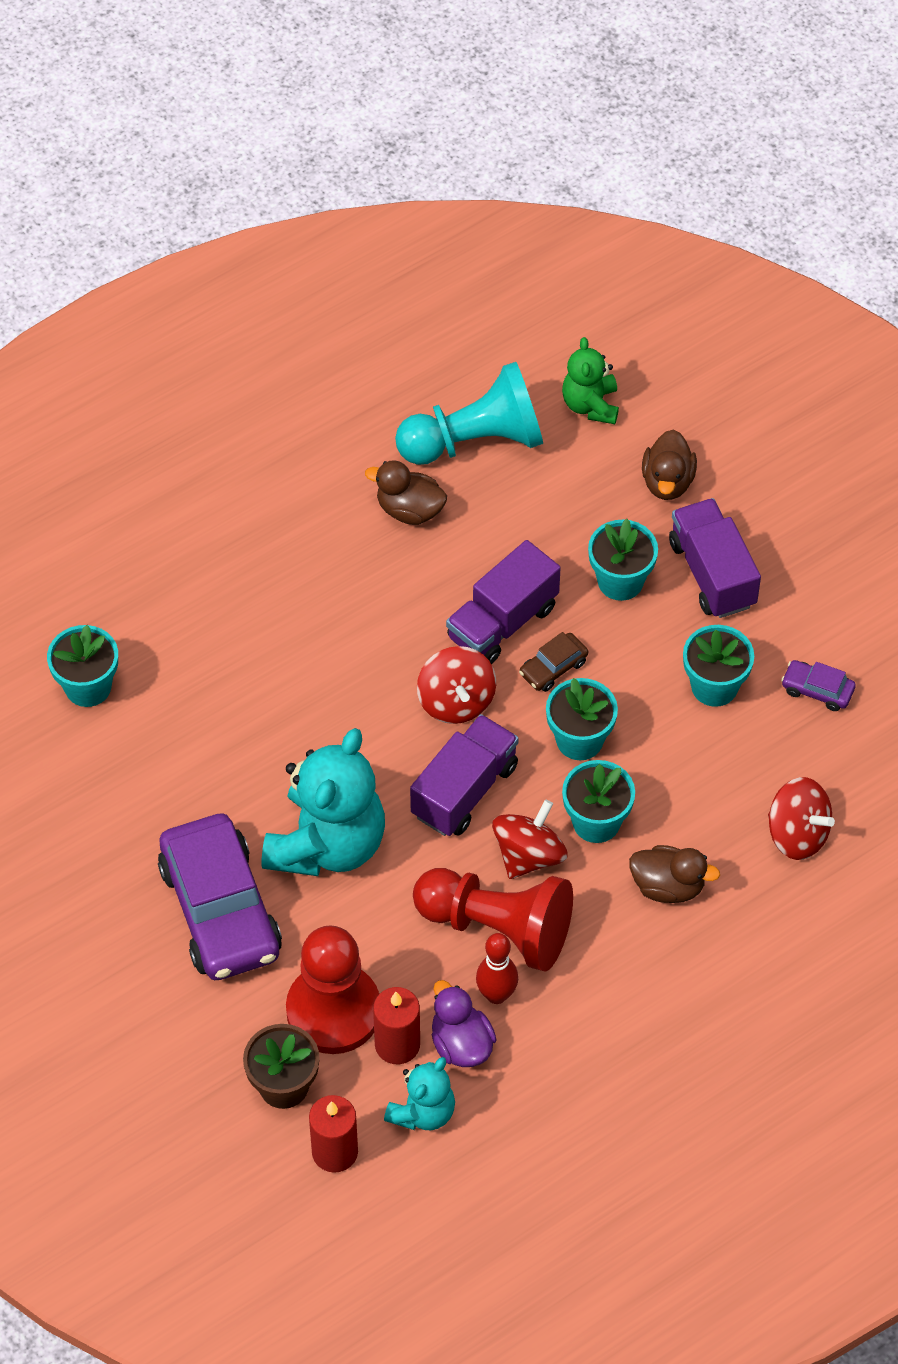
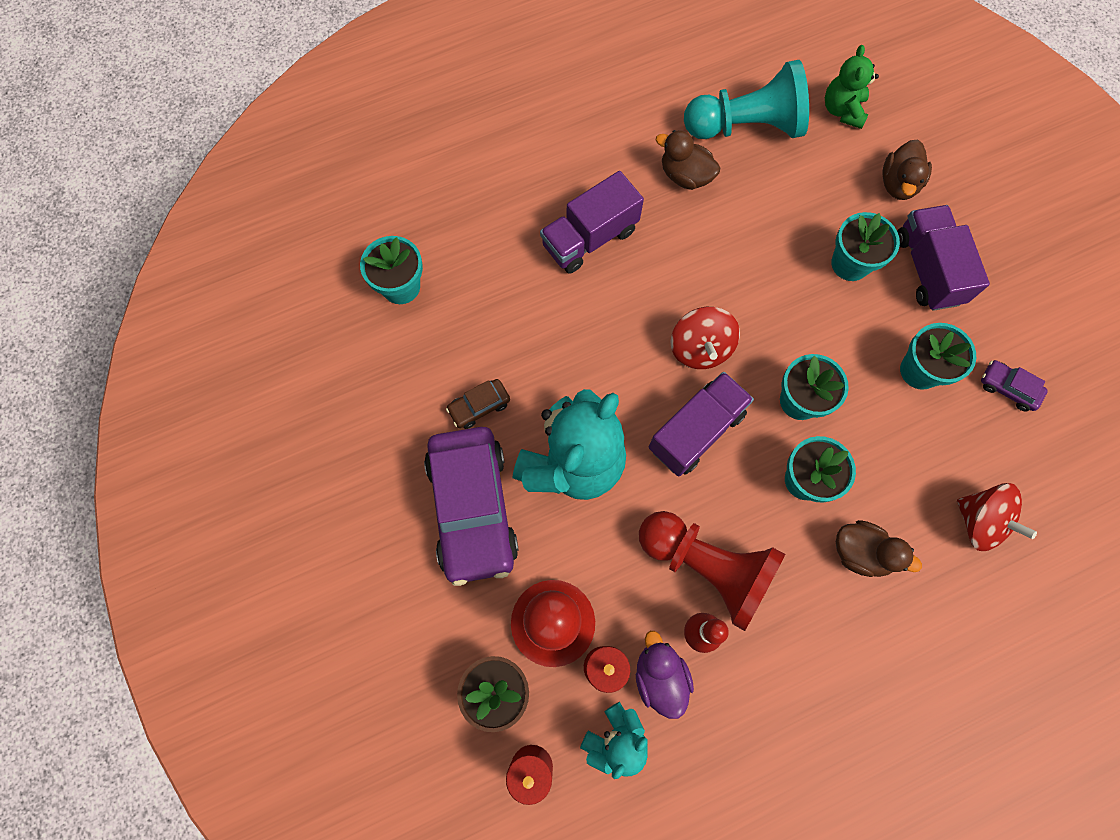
camera: 10 degrees right, 15 degrees up
(502, 622) = (748, 284): purple truck -> purple truck (589, 238)
(529, 855) = (743, 501): red spinning top -> none
(553, 668) = (785, 331): brown car -> brown car (479, 406)

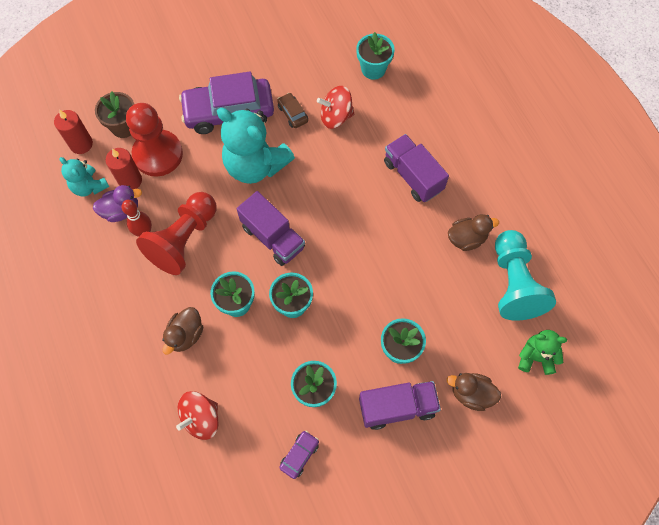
camera: 90 degrees right, 5 degrees down
(685, 175) = (467, 238): brown duck -> brown duck turned 45 degrees clockwise
(700, 348) = (331, 242): red spinning top -> red spinning top (336, 117)

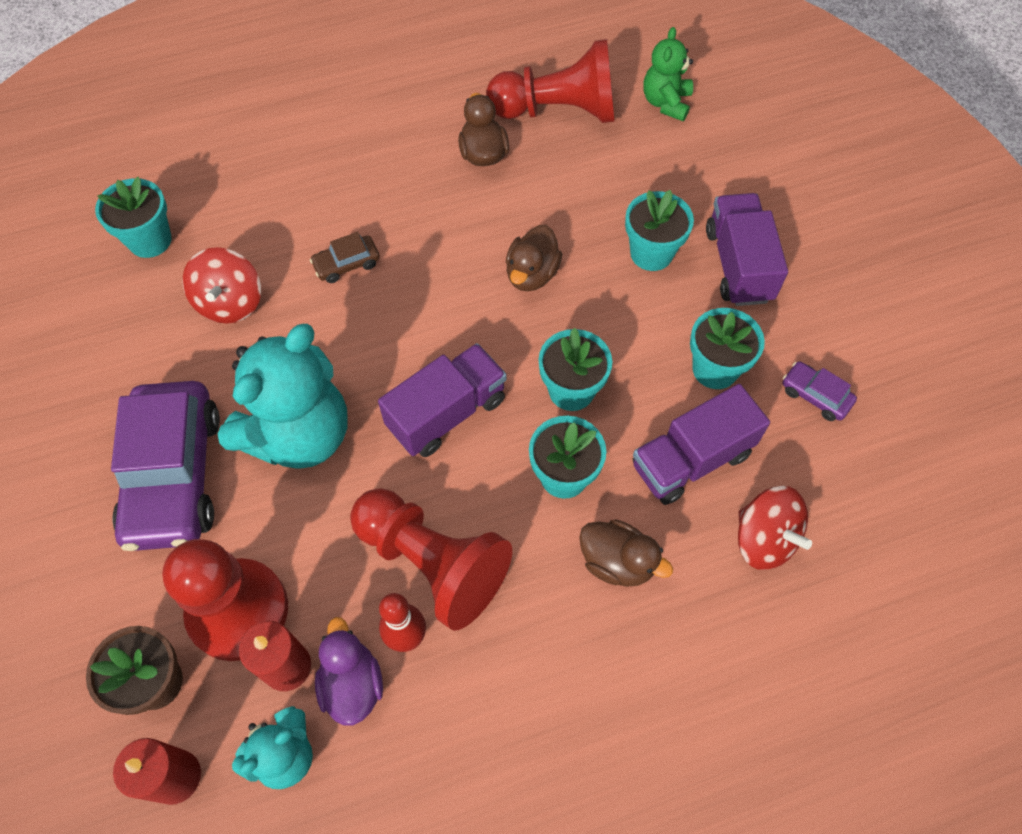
camera: 85 degrees left, 5 degrees down
(292, 114) = (207, 368): brown car -> brown car (346, 264)
(413, 176) = (367, 207): purple truck -> purple truck (691, 459)
(471, 394) = (717, 178): brown duck -> brown duck (532, 274)
(513, 283) = (558, 111): turquoise pawn -> red pawn

